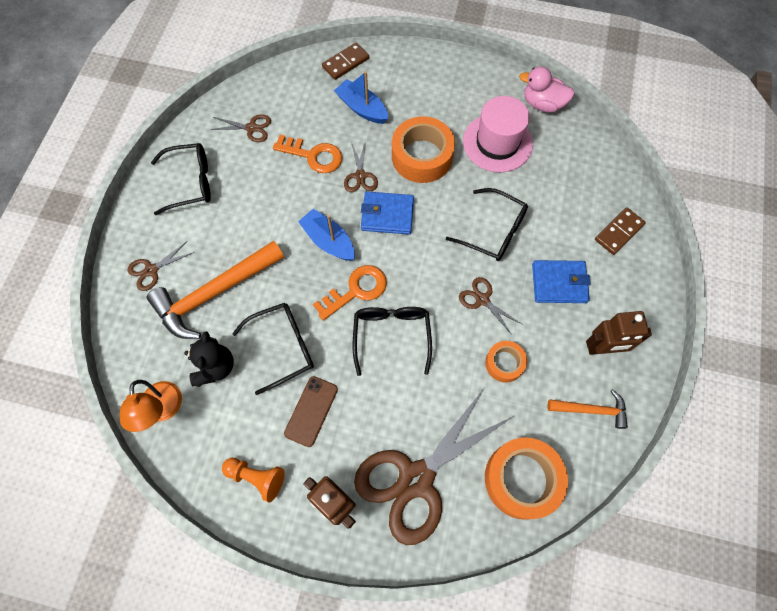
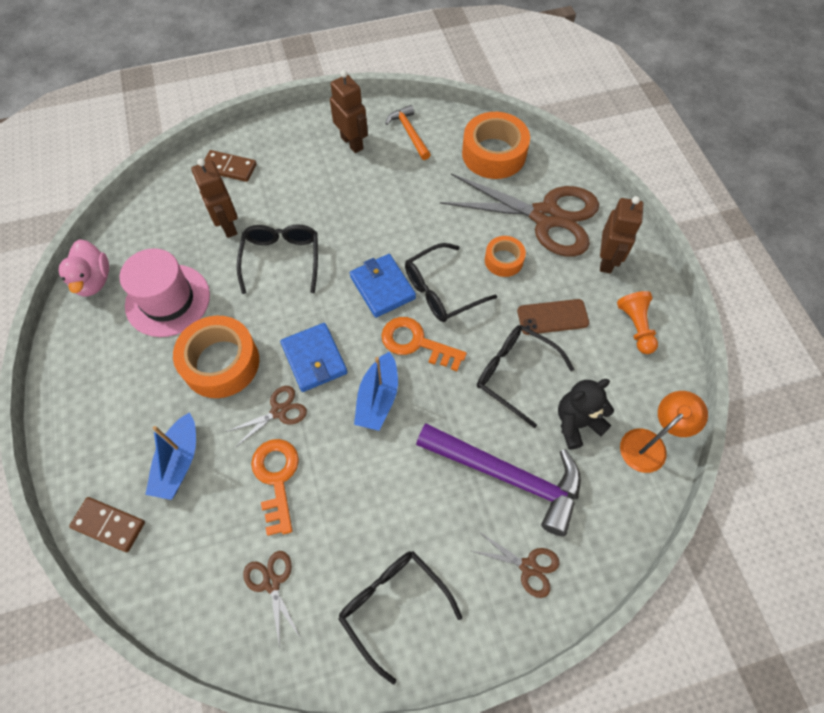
camera: 120 degrees left, 5 degrees down
(215, 293) = (507, 475): orange hammer -> purple hammer
(482, 299) = (360, 238): brown scissors -> none
(504, 363) = (409, 199): orange tape -> orange tape (503, 260)
(551, 206) = (227, 226): none -> brown robot
(559, 283) = (308, 191): blue wallet -> blue wallet (382, 287)

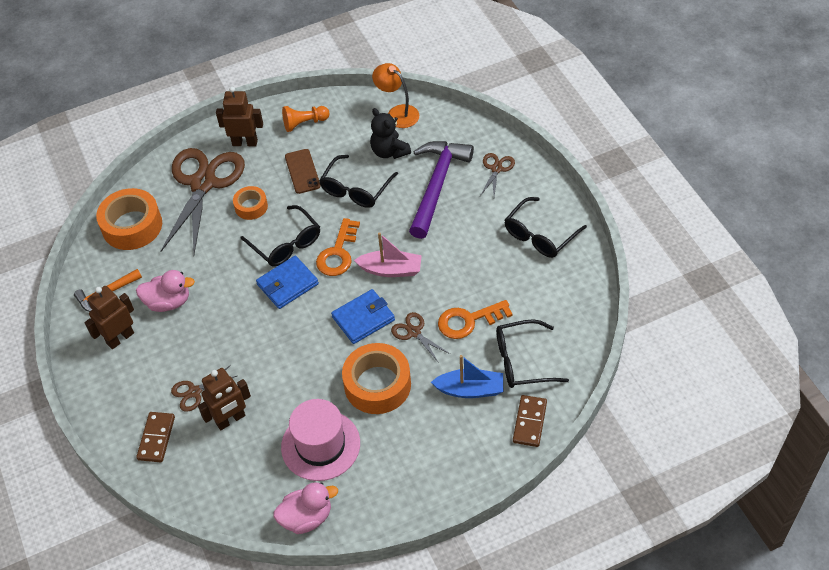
camera: 95 degrees left, 10 degrees down
(272, 583) = (543, 306): brown scissors -> brown scissors (194, 392)
(281, 260) = (266, 365): black glasses -> black glasses (523, 361)
(378, 398) = (391, 270): blue boat -> pink boat
(386, 181) = (168, 302): none -> pink duck

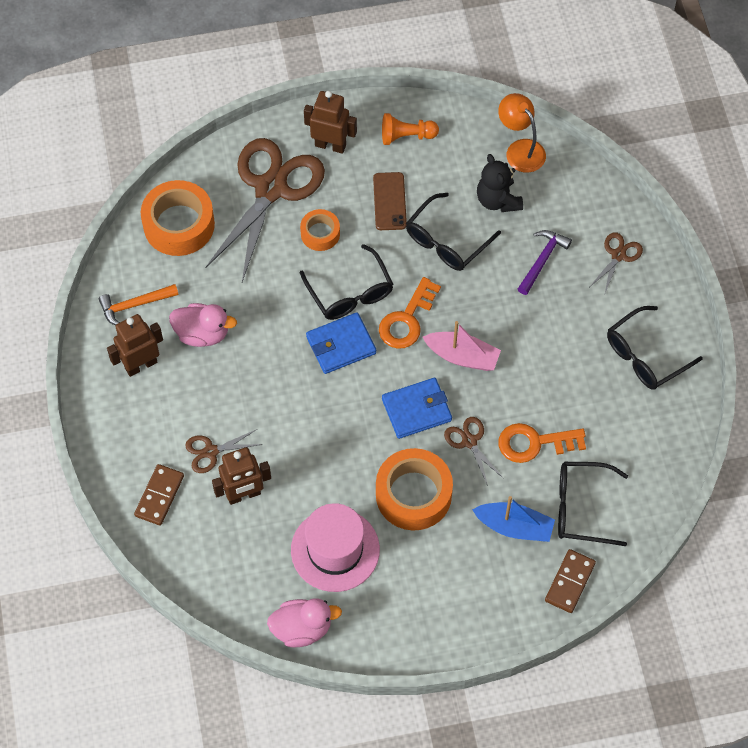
camera: 10 degrees right, 10 degrees up
(436, 186) = (542, 260): purple hammer -> purple hammer, size x0.53

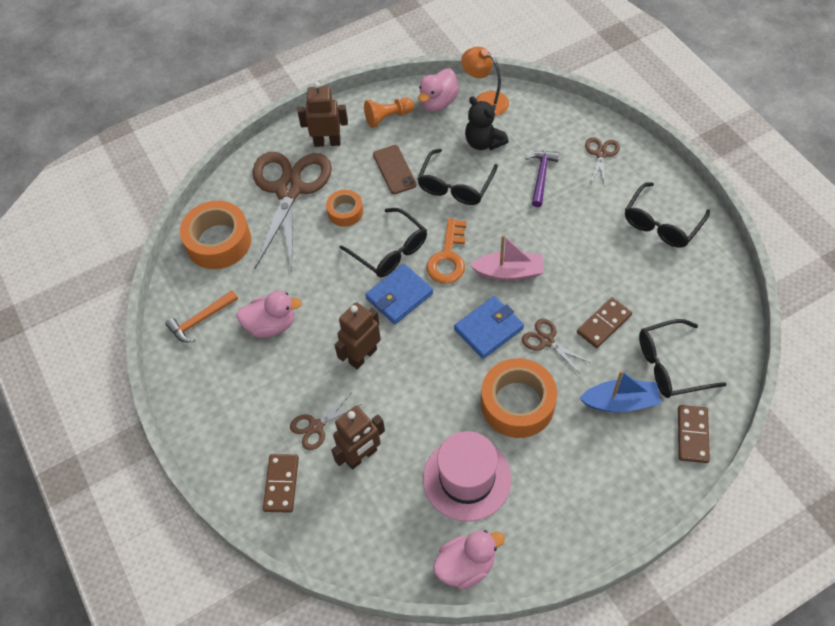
camera: 15 degrees left, 5 degrees down
(141, 365) = (223, 370): brown robot -> brown robot (362, 356)
(467, 135) = (438, 102): none -> pink duck
(534, 443) = (603, 324): orange key -> brown domino

